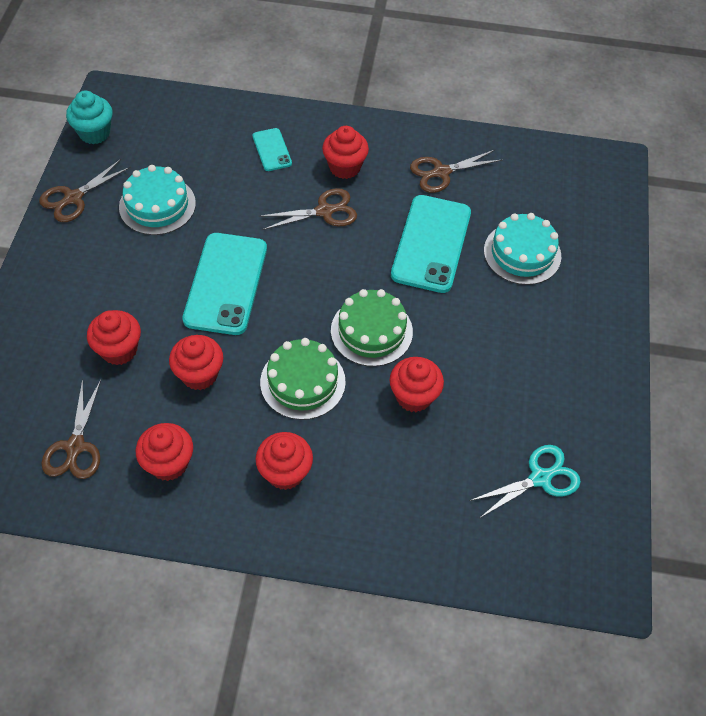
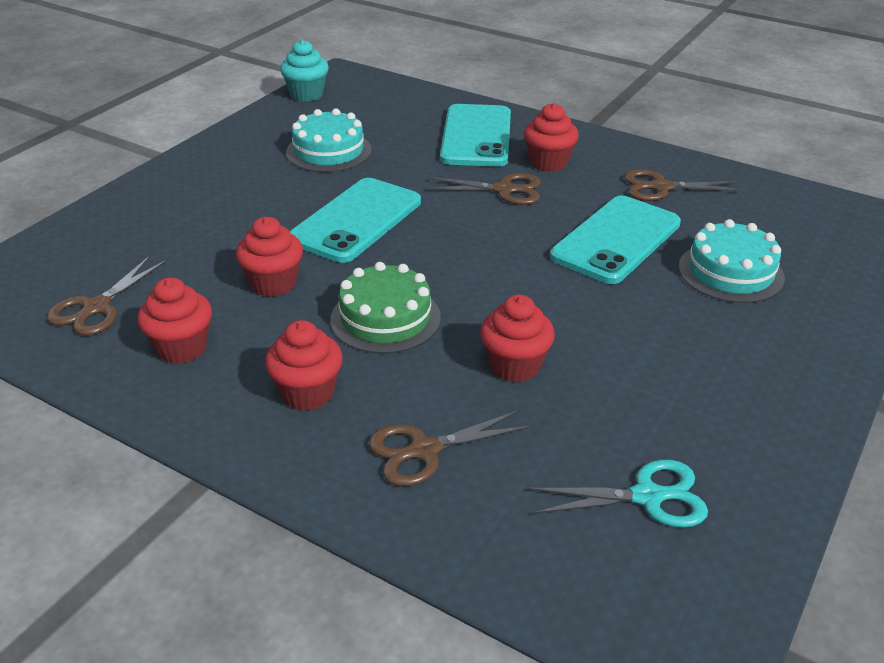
camera: 25 degrees right, 20 degrees down
(73, 198) = (251, 131): brown scissors -> brown scissors (424, 450)
(119, 350) = (205, 244): red cupcake -> none
(272, 150) = (476, 136): turquoise phone -> turquoise phone, size x2.01
(371, 331) = (497, 295): green cake -> none

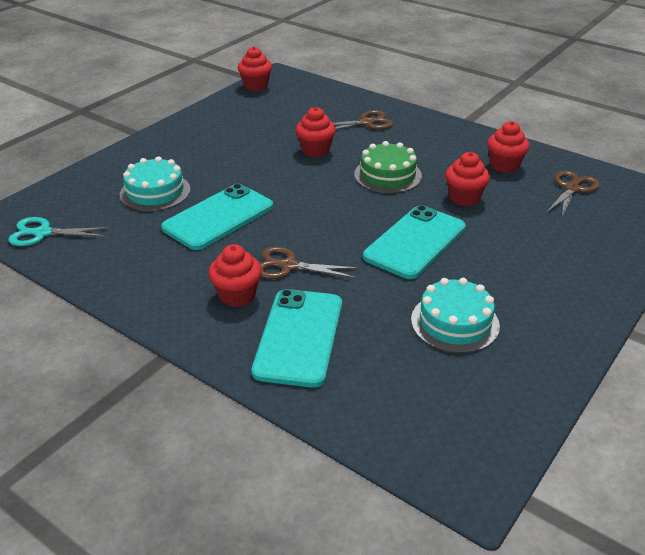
camera: 175 degrees left, 0 degrees up
(306, 94) = (508, 432): turquoise cupcake -> none
(307, 393) = (426, 144): red cupcake -> red cupcake (256, 86)
(647, 496) = (272, 107): turquoise scissors -> turquoise scissors (43, 233)
(661, 187) = (151, 262): brown scissors -> none

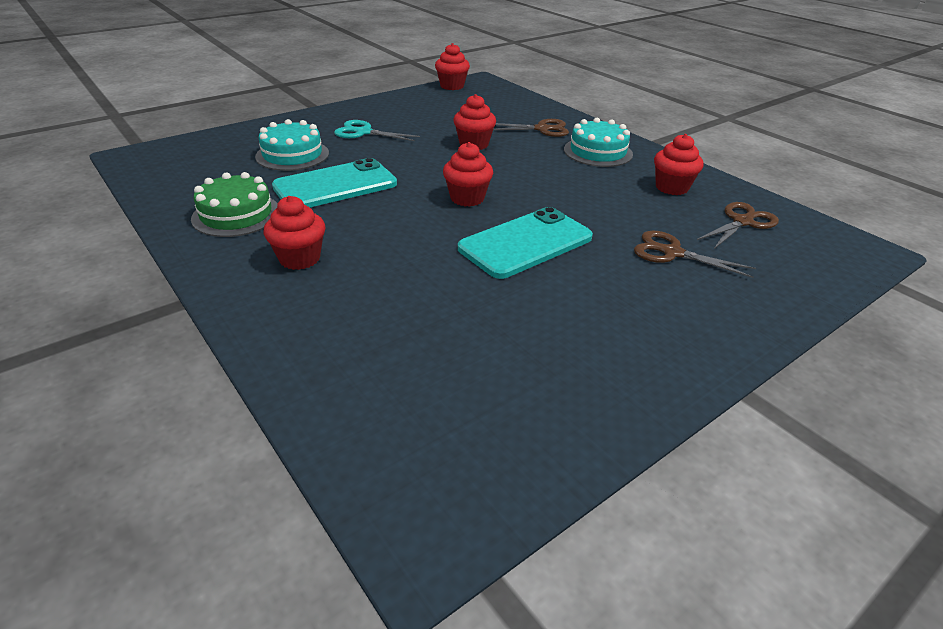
camera: 15 degrees right, 0 degrees up
(43, 233) = (163, 171): turquoise scissors -> turquoise scissors (363, 132)
(289, 266) = (373, 241): brown scissors -> brown scissors (672, 253)
(299, 337) = (334, 312): turquoise phone -> none
(387, 175) = (535, 176): green cake -> green cake (236, 214)
(455, 322) = (521, 334): turquoise cake -> turquoise cake (598, 152)
(464, 198) = (608, 210): red cupcake -> red cupcake (467, 198)

